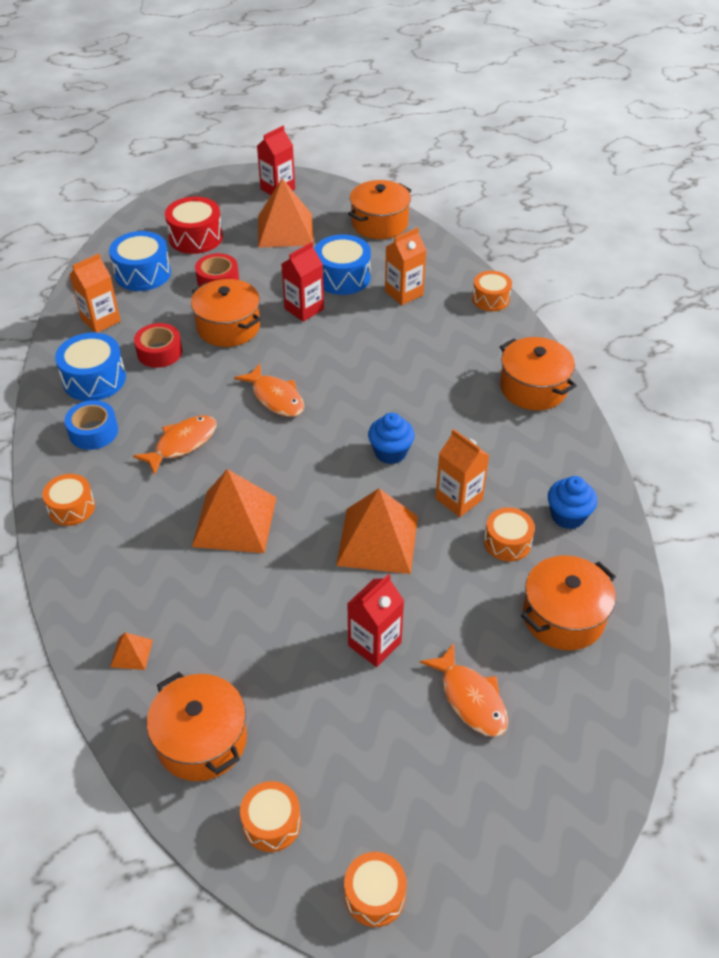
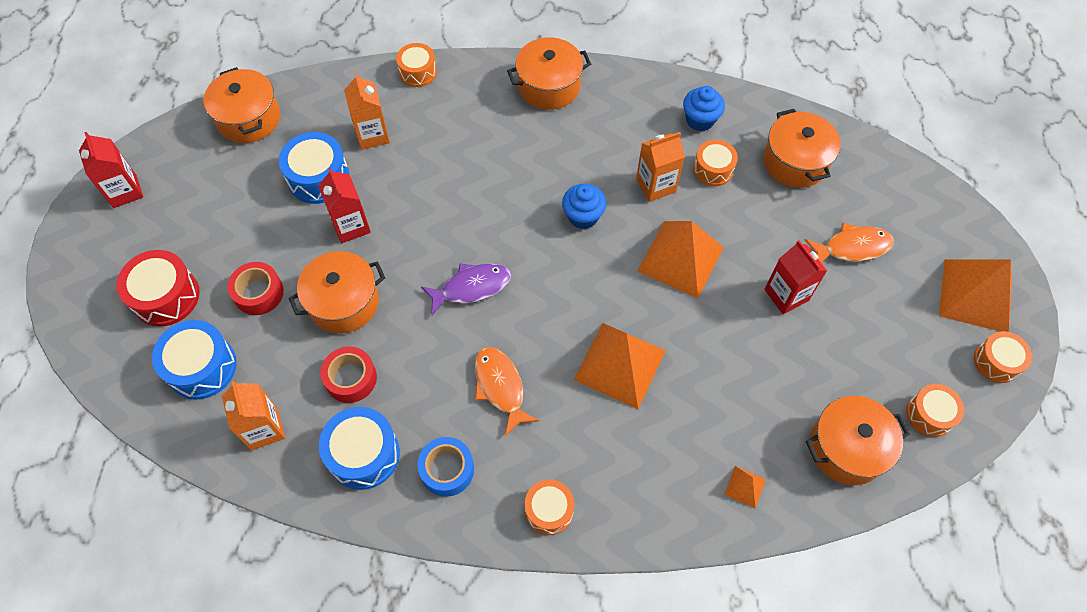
camera: 70 degrees left, 15 degrees up
(275, 397) = (471, 287): orange fish -> purple fish
(285, 230) = (207, 205): orange pyramid -> orange pyramid (975, 295)

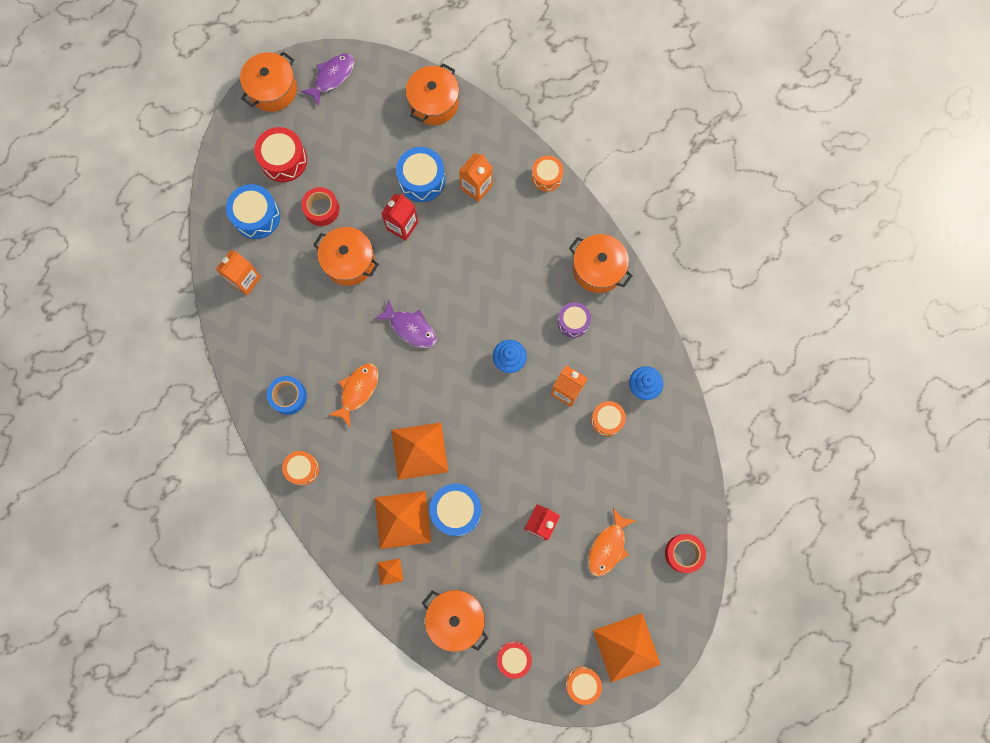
camera: 55 degrees right, 15 degrees up
(125, 191) = (332, 77): red carton -> purple fish
(351, 378) = (305, 303): red tape -> red tape (683, 553)
(363, 454) = (267, 344): blue drum -> blue drum (456, 511)
(587, 138) = (573, 322): none -> purple drum
(680, 259) = (521, 441): orange pyramid -> orange pyramid (402, 519)
(795, 162) = (653, 471): orange pot -> orange pot (272, 90)
(852, 247) = (608, 547): orange fish -> orange fish turned 75 degrees clockwise
(929, 414) = (514, 658): orange drum -> red drum

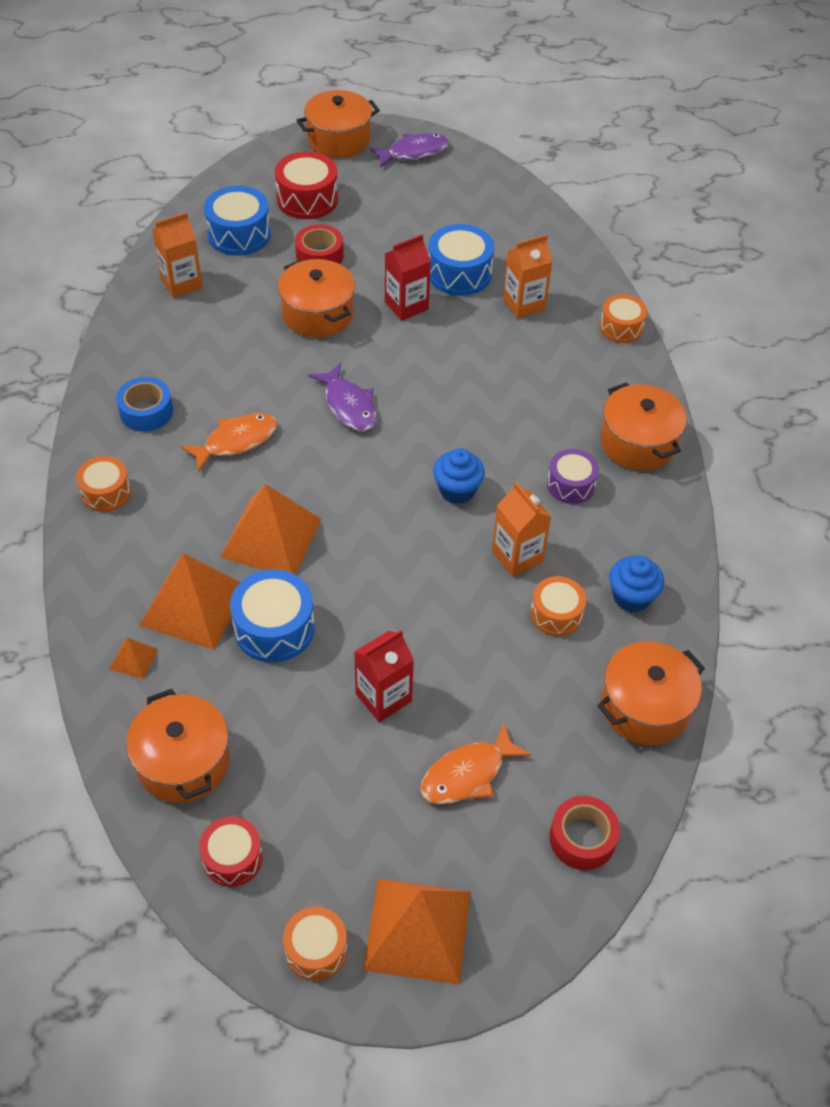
camera: 25 degrees right, 25 degrees down
(434, 103) = (519, 213): orange pot -> orange pot (644, 707)

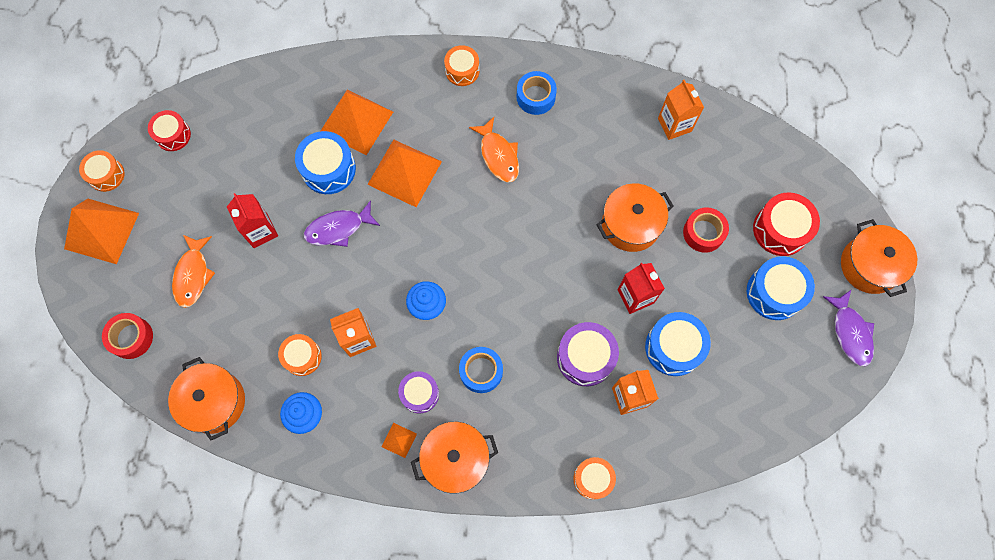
camera: 100 degrees right, 20 degrees up
(133, 659) = (322, 86): orange pyramid -> orange pyramid (399, 440)
(183, 762) = (242, 111): orange pot -> none
(239, 234) = (734, 171): blue drum -> blue drum (774, 292)
(349, 405) = (525, 237): purple fish -> purple fish (338, 228)
(467, 774) = (193, 275): orange fish -> orange fish turned 150 degrees counterclockwise
(488, 342) = (585, 357): none -> purple drum
(528, 430) = (481, 371): none -> blue tape

